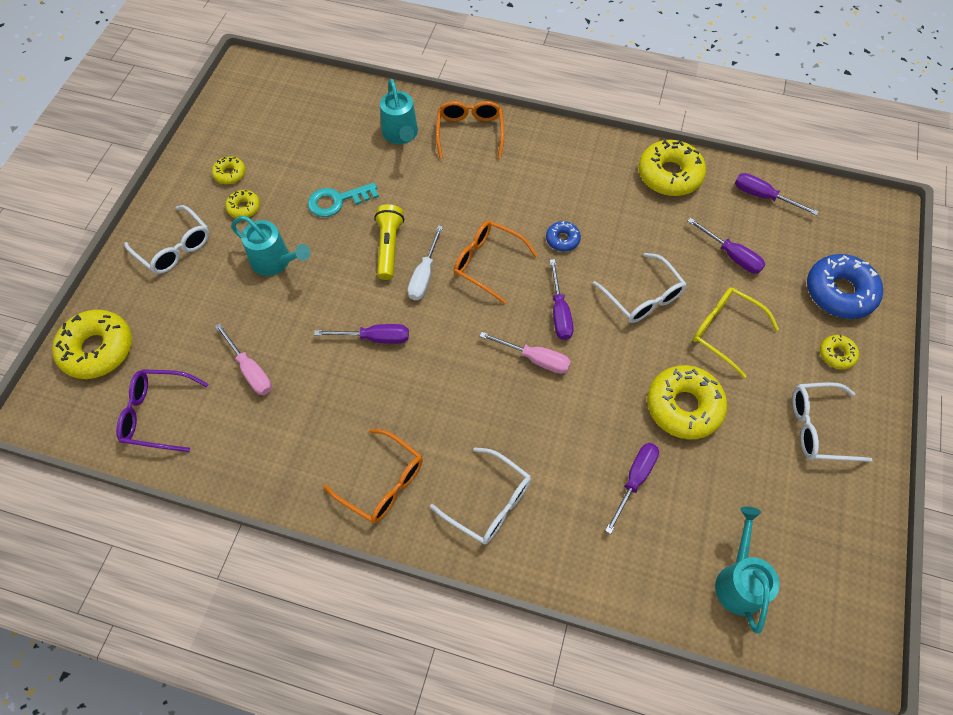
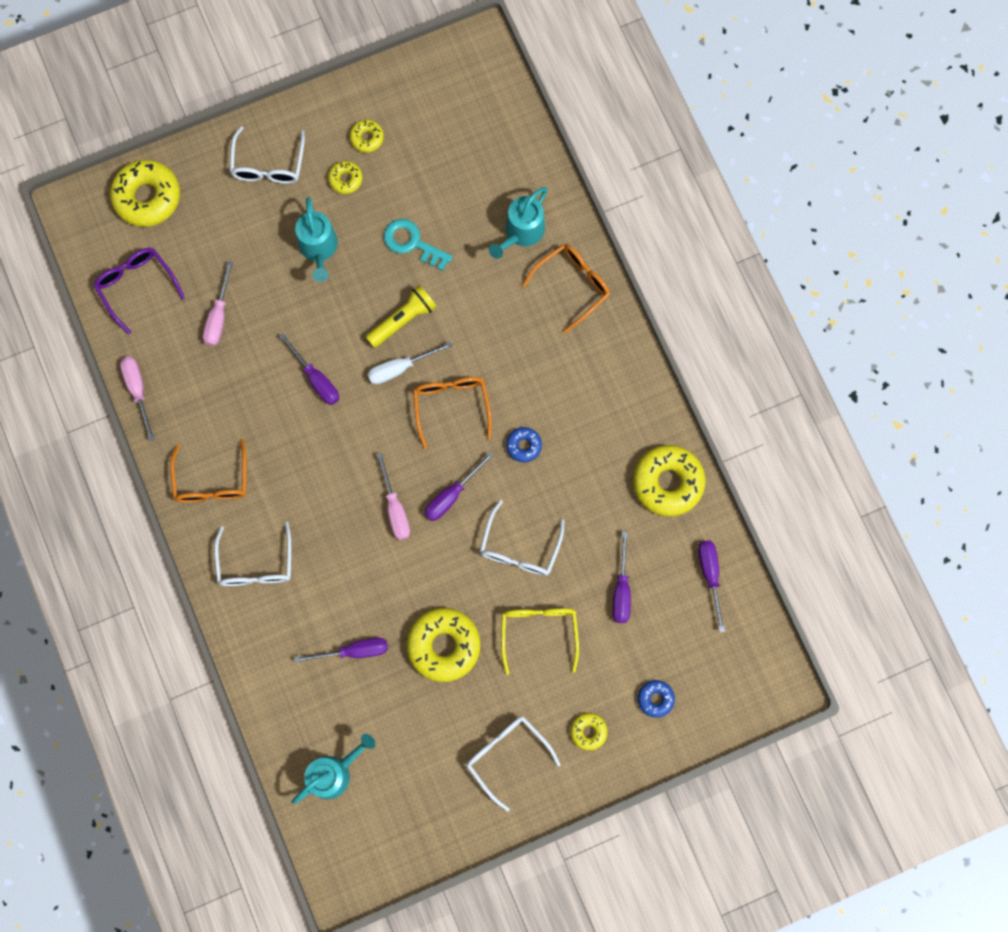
camera: 50 degrees right, 15 degrees up
(244, 483) = (138, 390): none -> pink screwdriver
(839, 292) = (655, 699): blue donut -> blue donut, size x0.50

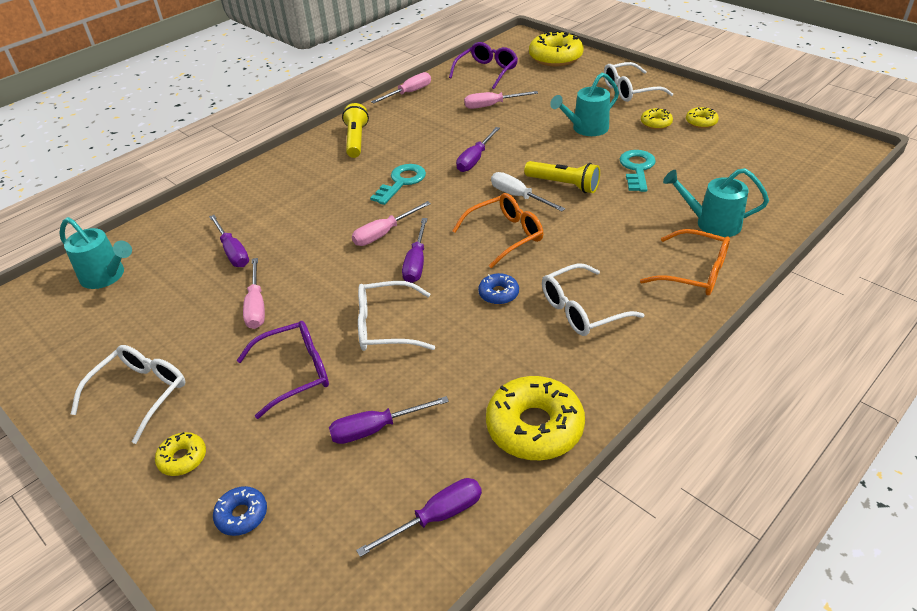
camera: 70 degrees right, 35 degrees down
(212, 481) = (356, 140): orange glasses -> yellow flashlight
(256, 564) = (295, 178): white glasses -> white glasses (581, 310)
(319, 463) = (401, 182): none -> turquoise key
(444, 645) = (256, 306): yellow donut -> pink screwdriver
(451, 495) = (416, 263): purple screwdriver -> purple screwdriver turned 105 degrees counterclockwise
(539, 632) = (295, 372): yellow glasses -> purple glasses

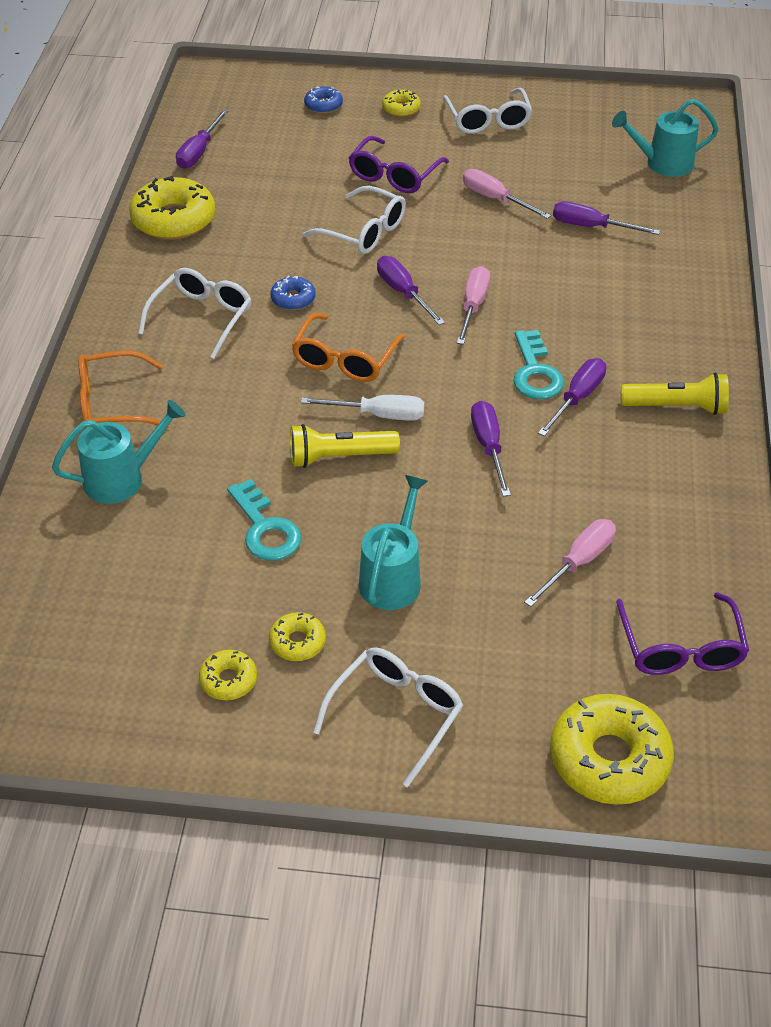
camera: 140 degrees right, 5 degrees up
(356, 140) = (676, 407): yellow flashlight -> yellow flashlight turned 45 degrees counterclockwise
(376, 429) = (290, 172): purple screwdriver -> purple screwdriver (577, 398)
(385, 326) = (364, 232): white glasses -> white glasses turned 75 degrees clockwise
(409, 93) = (733, 530): pink screwdriver -> none

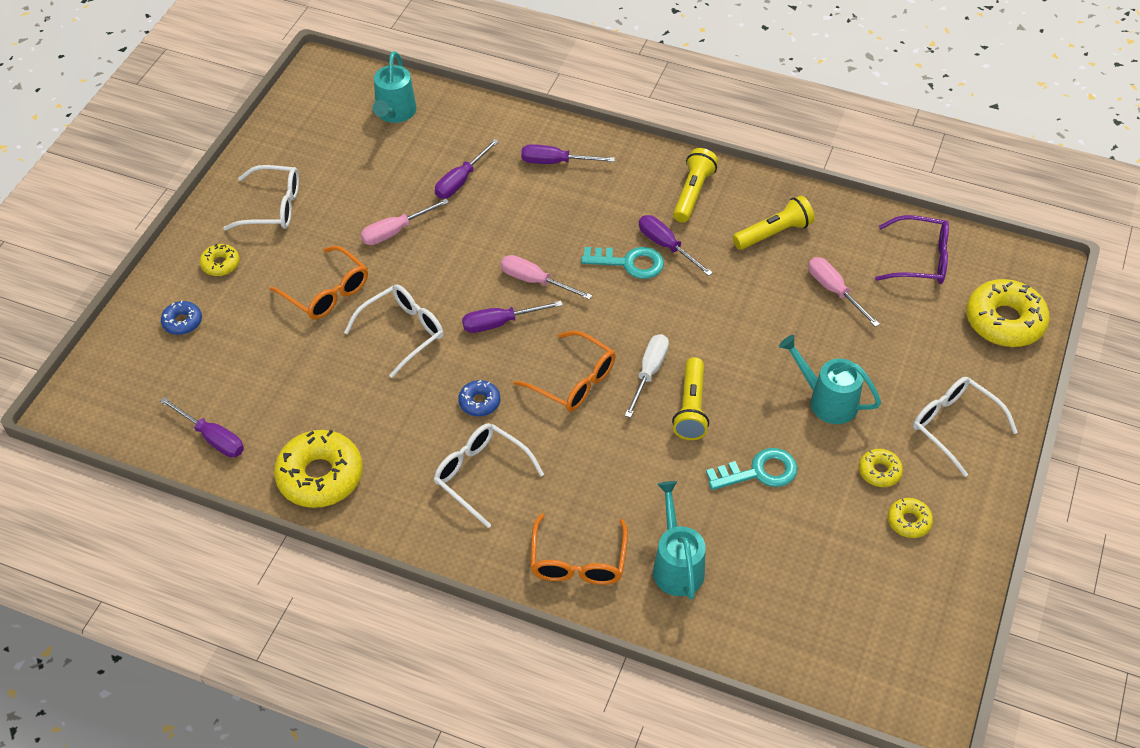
camera: 75 degrees left, 5 degrees up
(394, 175) = (327, 293): purple glasses -> orange glasses
(488, 446) = (704, 312): purple screwdriver -> purple screwdriver (555, 162)
(649, 490) = (774, 233): none -> yellow flashlight

